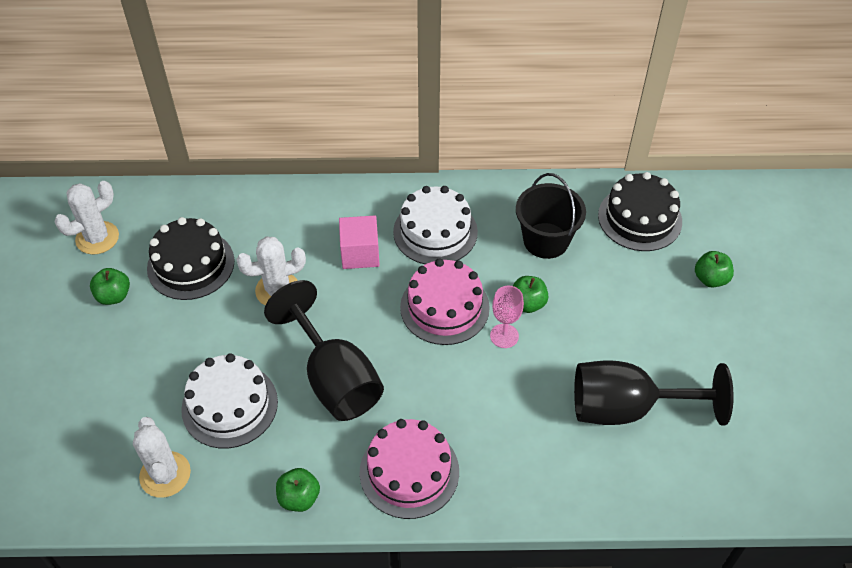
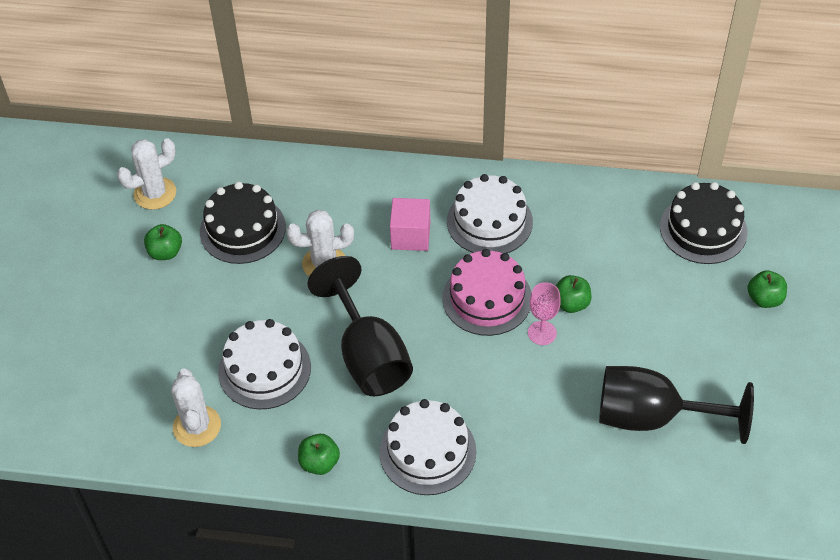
camera: 10 degrees right, 0 degrees up
(409, 471) = (427, 451): pink cake -> white cake
(546, 240) = (601, 242): black bucket -> none

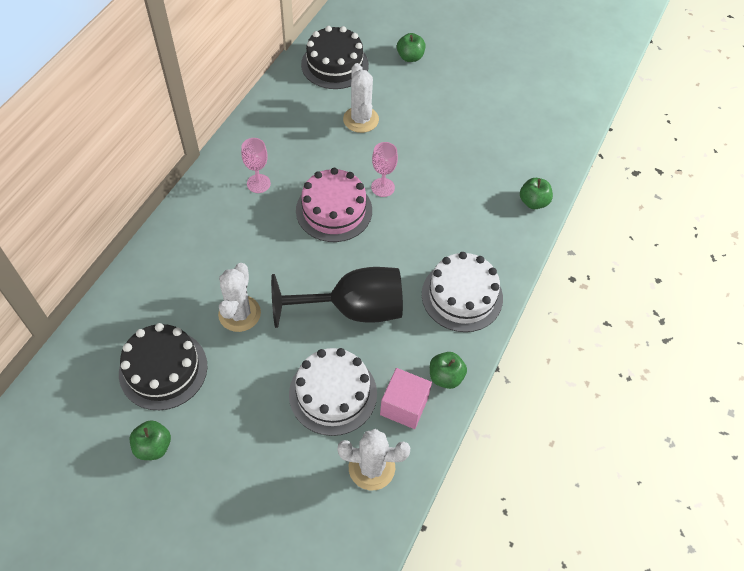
camera: 75 degrees left, 5 degrees up
(155, 193) = (70, 438): white cactus -> white cactus (361, 119)
(410, 236) = (243, 241): pink cube -> pink cube (404, 406)
(489, 221) = (258, 183): white cake -> pink goblet
(571, 303) = (364, 161): green apple -> green apple (533, 202)
(652, 417) = (482, 150): black goblet -> none

